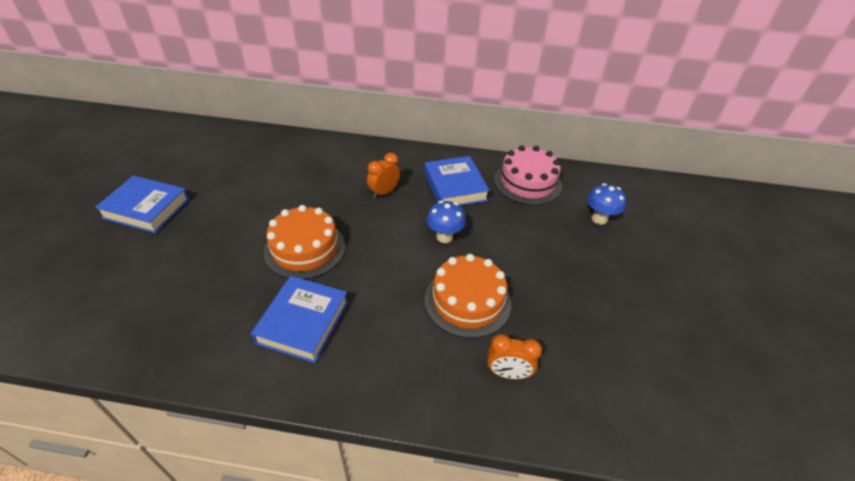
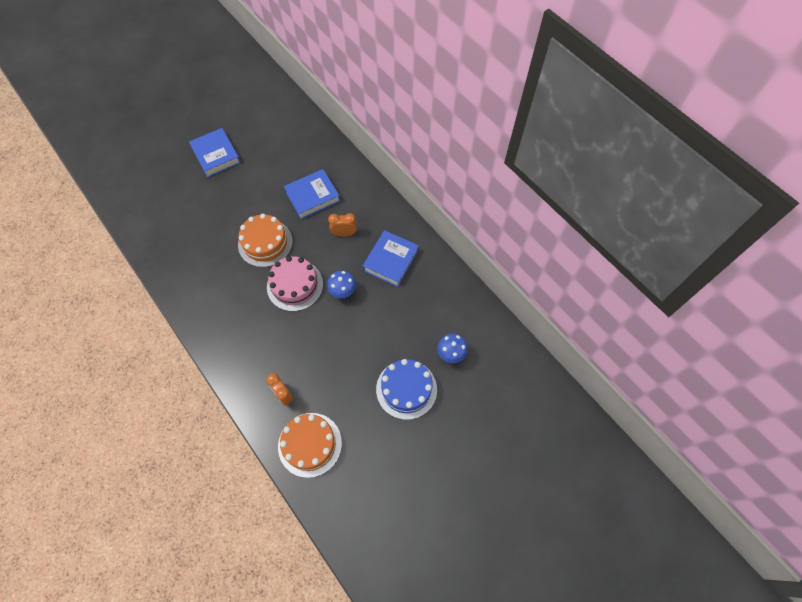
camera: 45 degrees right, 20 degrees up
(303, 322) = (224, 288): blue book -> blue book (312, 196)
(467, 301) = (309, 342): orange cake -> orange cake (310, 444)
(527, 182) = (441, 292): pink cake -> pink cake (295, 285)
(606, 271) = (406, 389): none -> blue cake

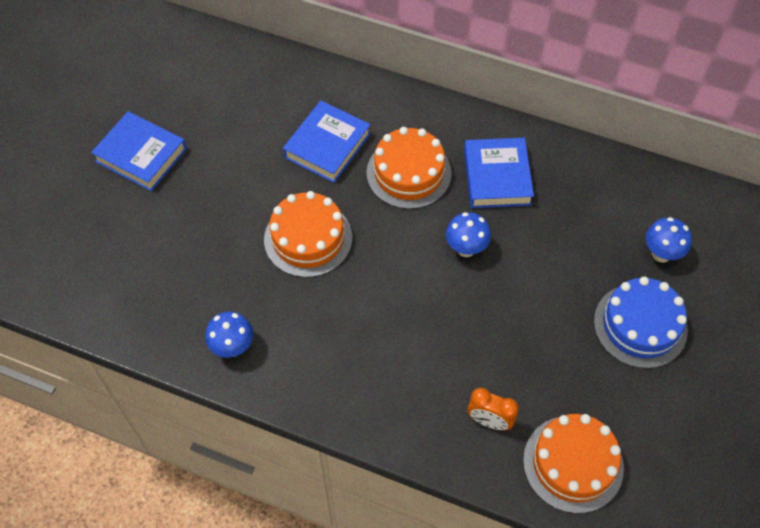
camera: 30 degrees left, 5 degrees down
(186, 281) = (233, 347): none -> blue mushroom
(295, 285) = (393, 273): pink cake -> none
(344, 233) = (409, 173): orange clock -> orange cake

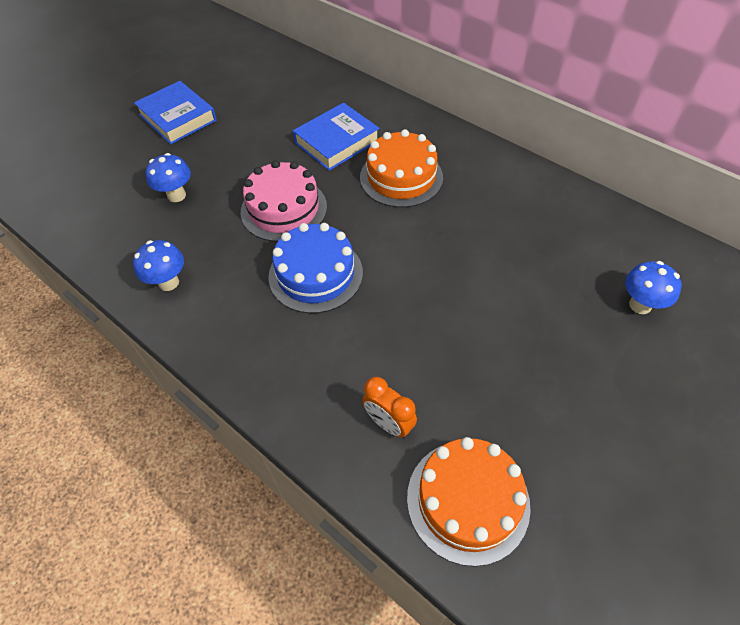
camera: 20 degrees right, 5 degrees down
(308, 238) = (284, 209): orange cake -> pink cake
(466, 248) = (430, 251): blue mushroom -> blue mushroom (176, 195)
(497, 177) = (485, 198): blue book -> none
(640, 325) = (595, 370): blue cake -> blue cake (315, 274)

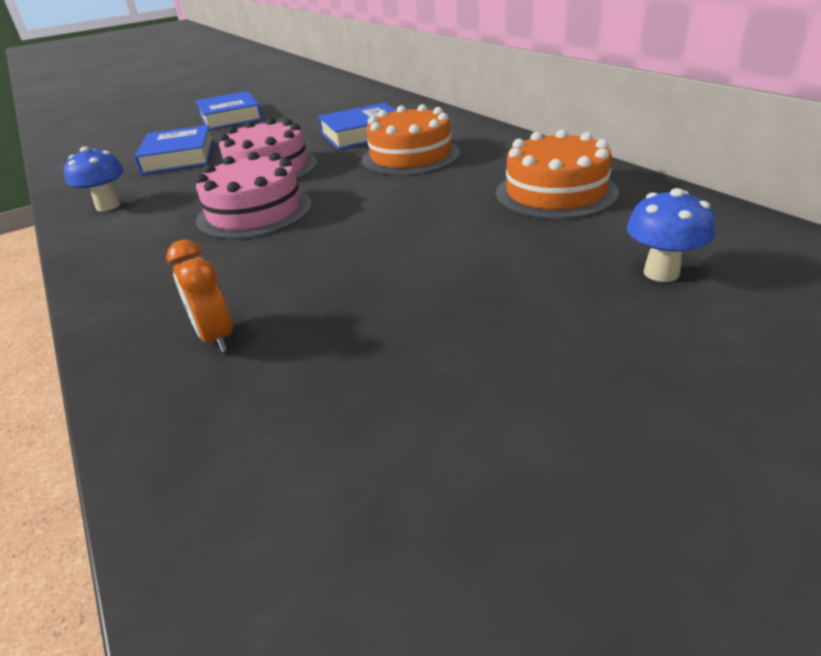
camera: 20 degrees right, 20 degrees down
(176, 195) = (179, 157): blue mushroom -> blue book
(315, 274) = (254, 212): blue cake -> pink cake
(468, 500) = (246, 435): orange cake -> orange cake (555, 193)

